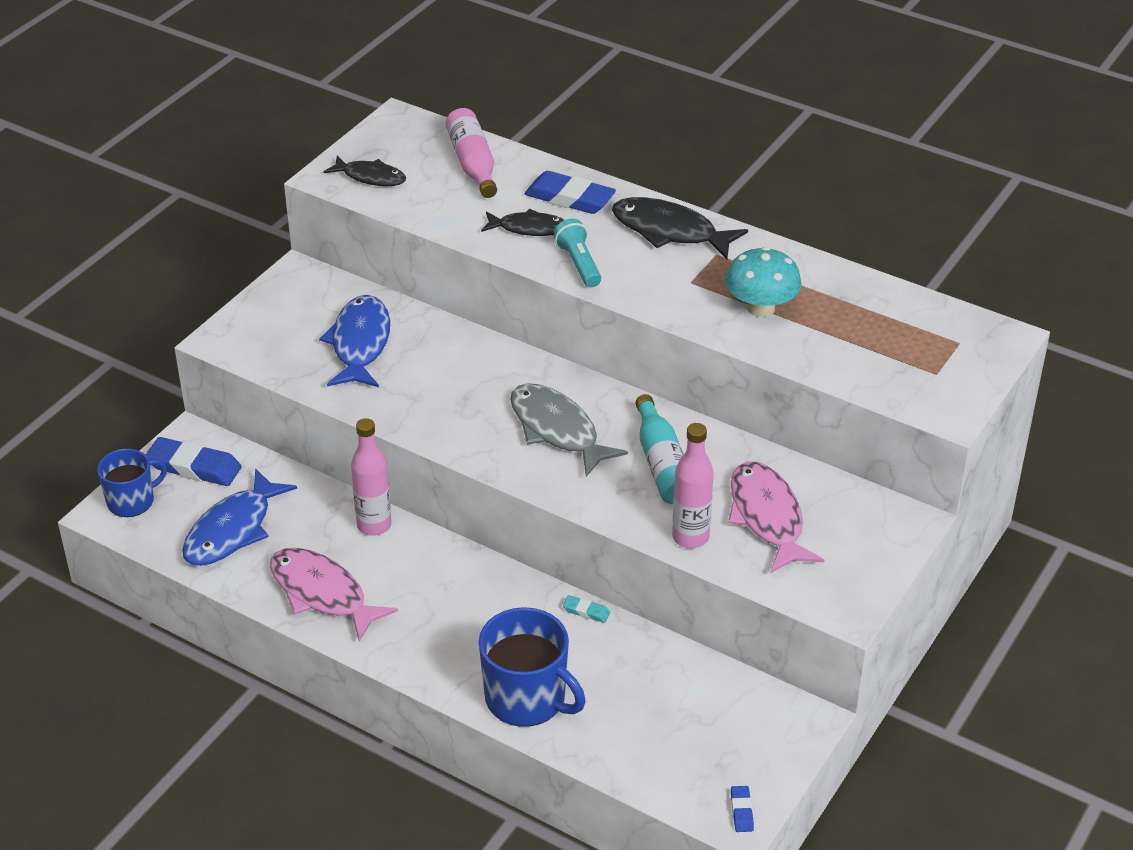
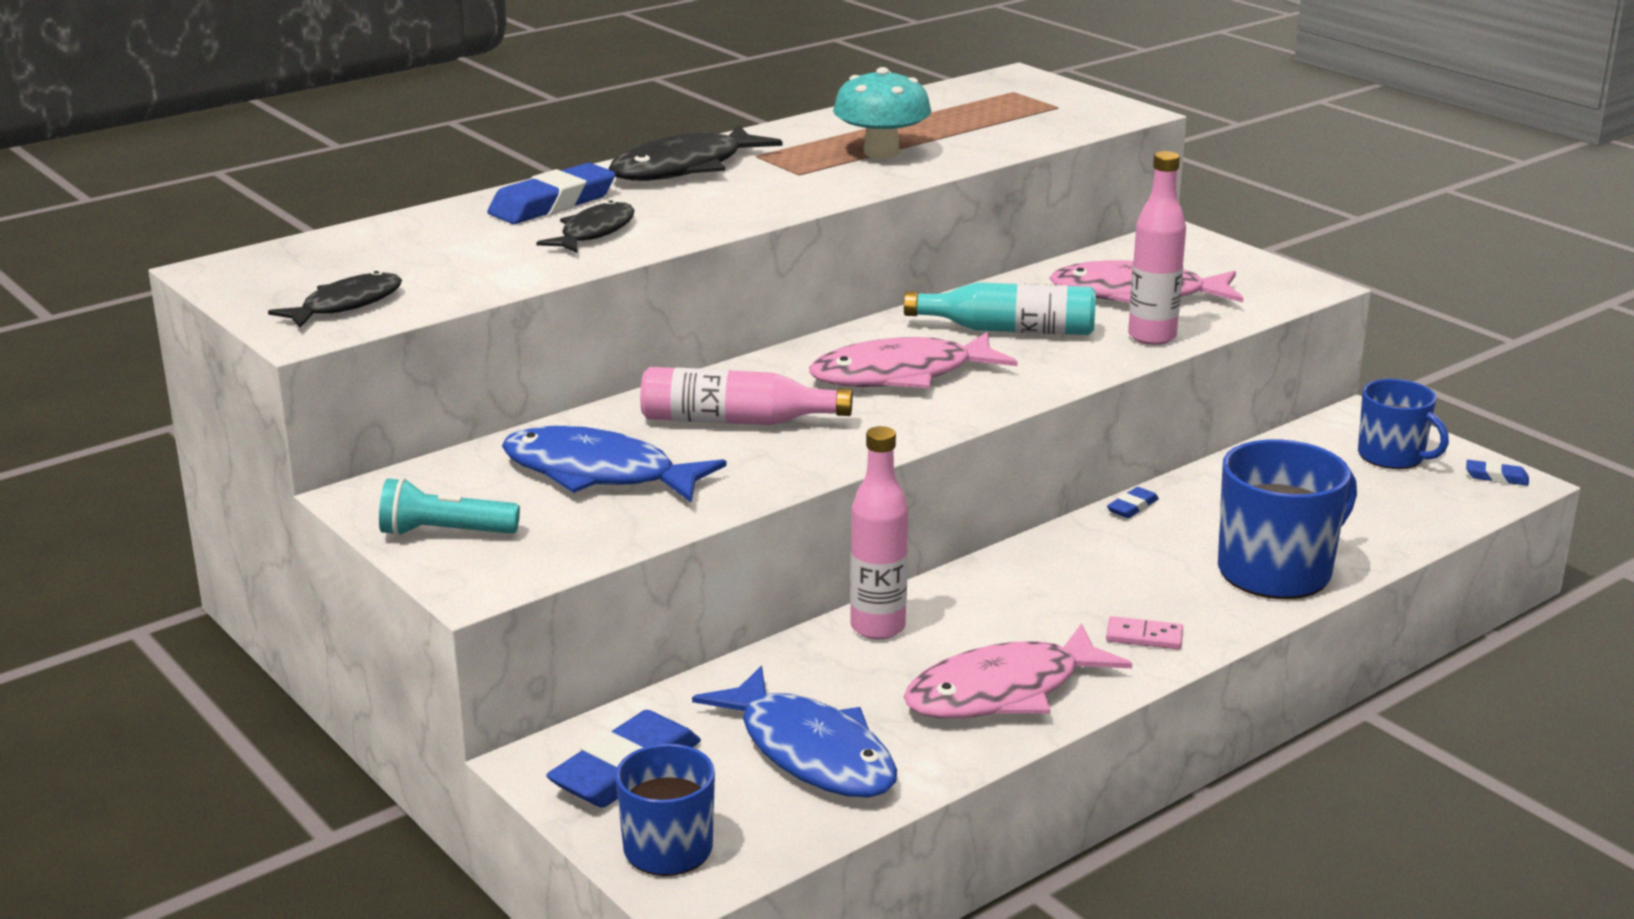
camera: 70 degrees left, 15 degrees down
(411, 645) = (1144, 636): none -> pink domino
(473, 164) = (400, 242): pink bottle -> pink bottle (735, 421)
(557, 430) = (901, 375): grey fish -> pink fish
(579, 264) = (703, 218): turquoise flashlight -> turquoise flashlight (444, 533)
(586, 611) = (1132, 507): turquoise eraser -> blue eraser
(746, 745) = (1392, 456): none -> blue mug

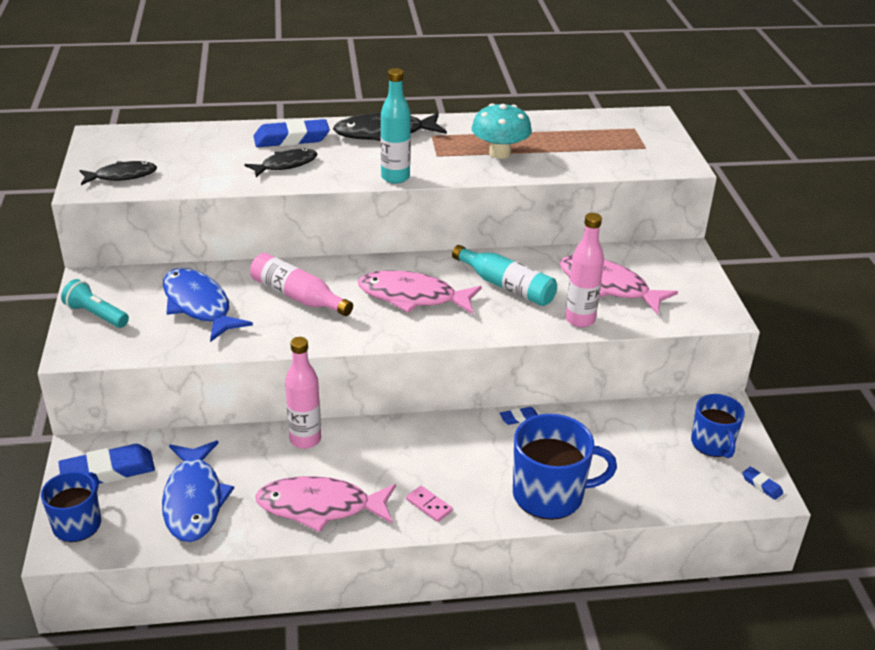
camera: 30 degrees right, 10 degrees up
(780, 208) = (395, 177): none -> turquoise bottle

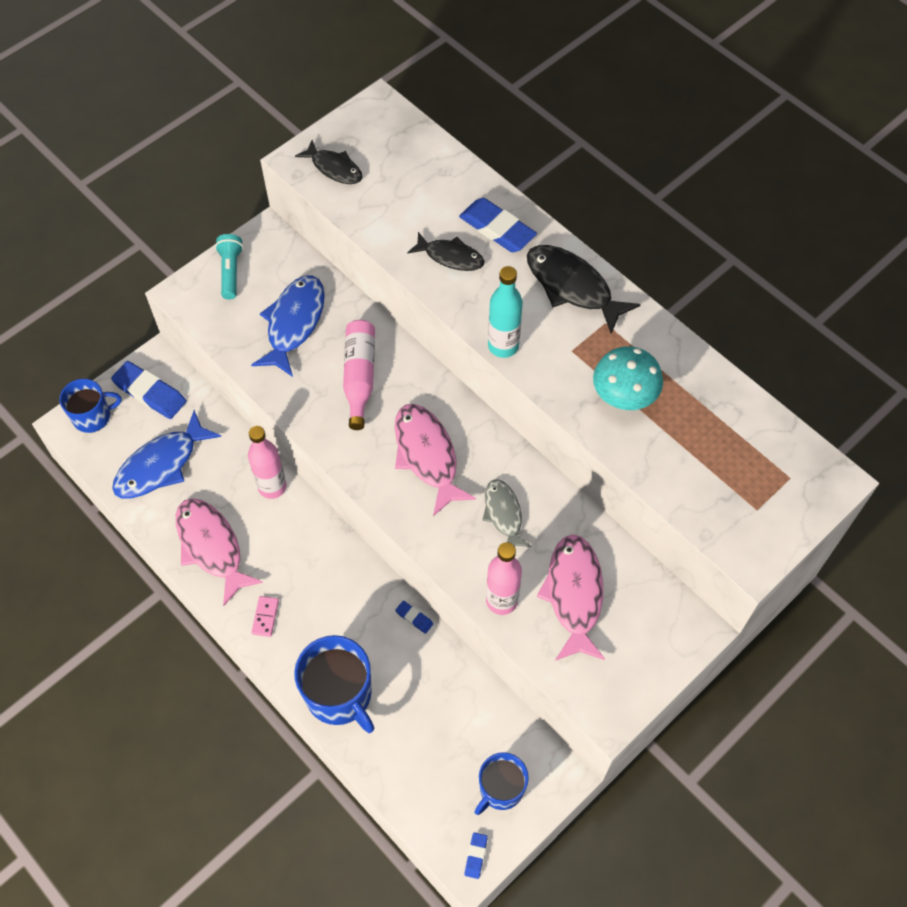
camera: 55 degrees right, 25 degrees up
(506, 286) = (503, 514): turquoise bottle -> grey fish

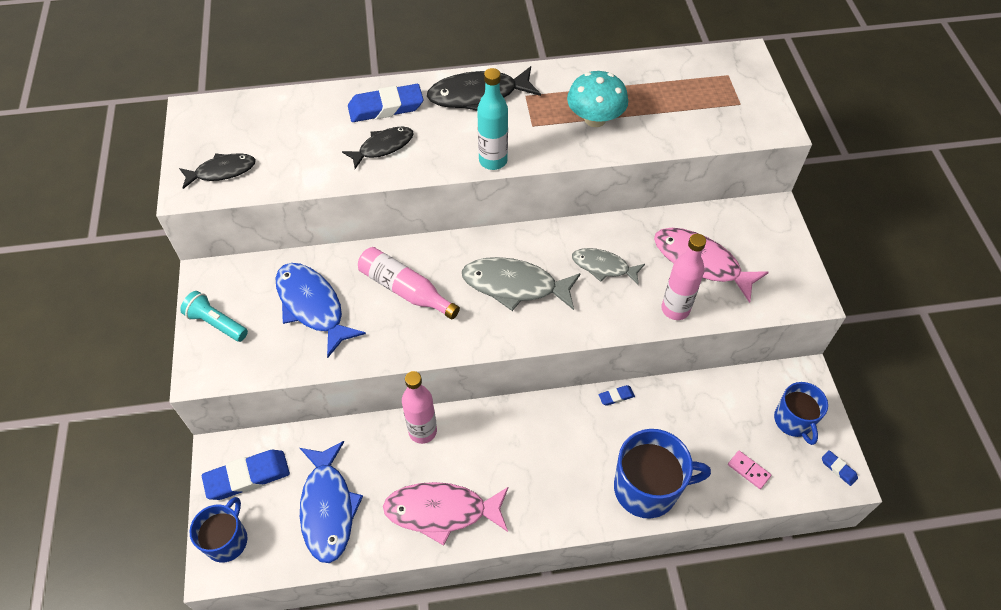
camera: 55 degrees left, 5 degrees down
(265, 617) = (539, 505): pink domino -> pink domino (748, 470)
(427, 456) = (515, 286): pink fish -> grey fish

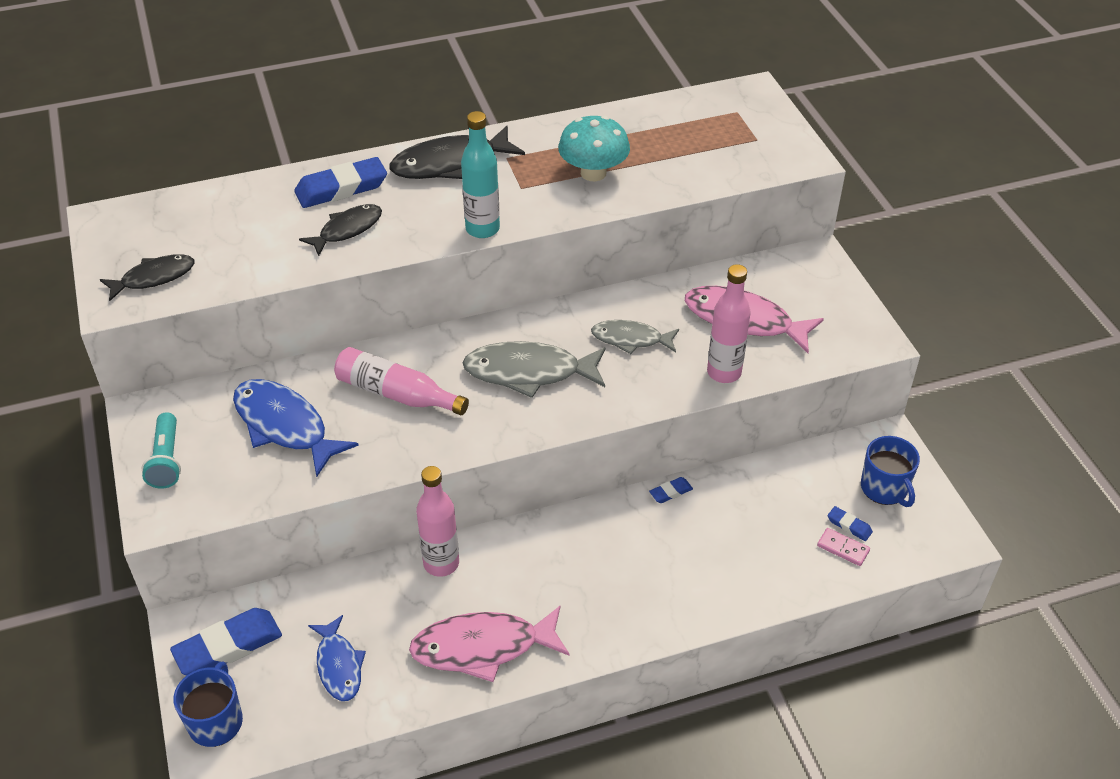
camera: 10 degrees left, 10 degrees down
(216, 323) = (166, 460): turquoise flashlight -> turquoise flashlight turned 120 degrees counterclockwise
(328, 508) = (339, 665): blue fish -> blue fish, size x0.63
(647, 488) = (727, 585): blue mug -> none
(838, 469) = (946, 531): blue eraser -> blue eraser (849, 526)

